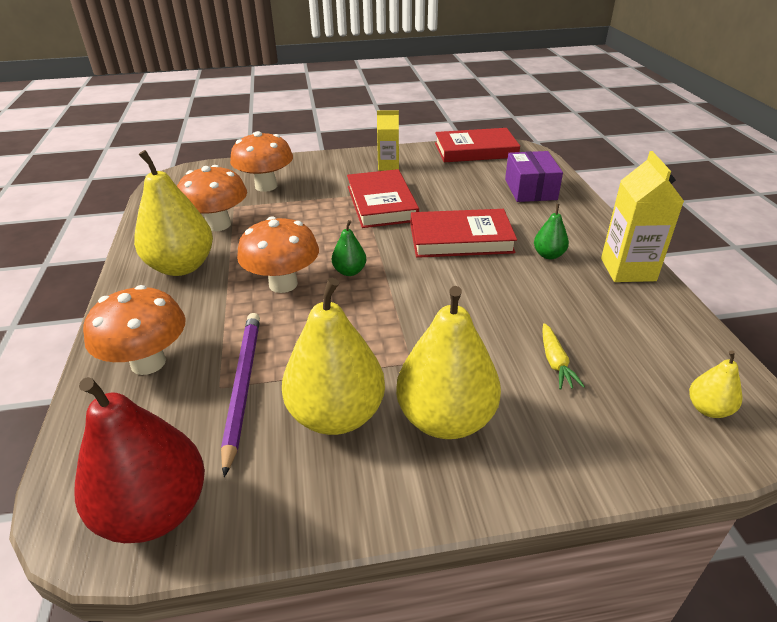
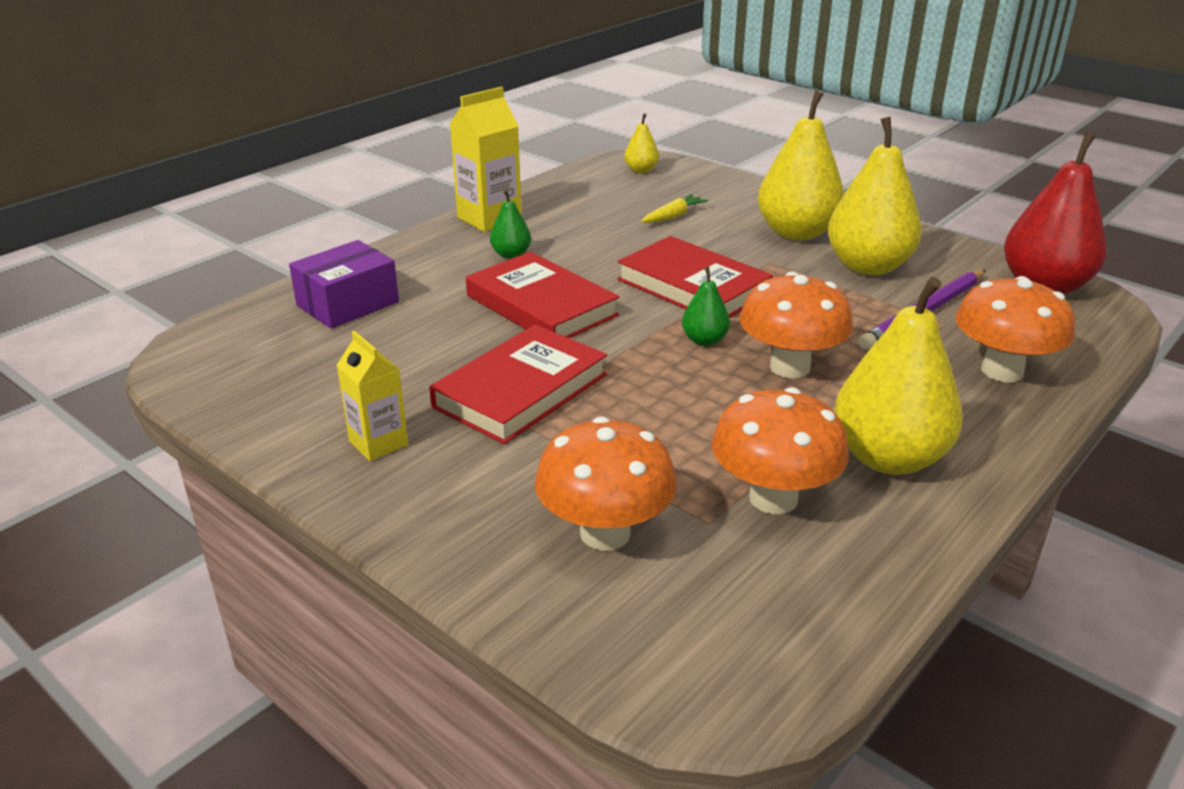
camera: 130 degrees left, 5 degrees down
(475, 150) = (225, 387): red book -> red book (693, 287)

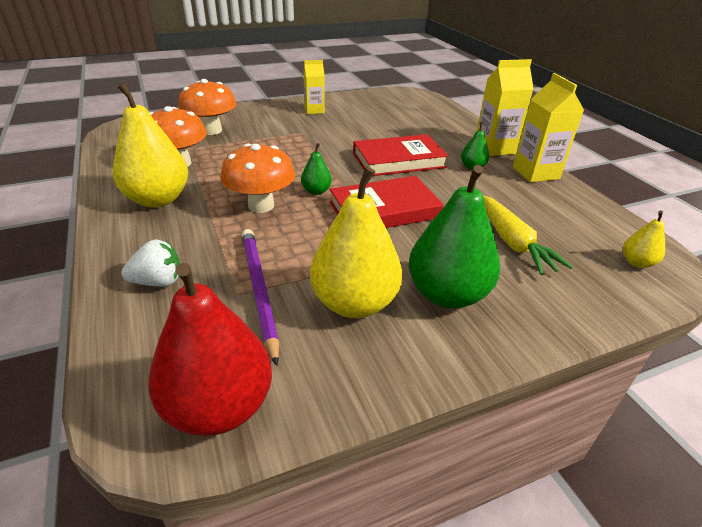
camera: 115 degrees right, 5 degrees up
(348, 304) = (437, 122): purple box -> none
(430, 249) = (494, 148): none -> yellow carton
(521, 391) = (320, 138): red book -> none
(673, 216) = (513, 243): yellow carrot -> yellow carrot, size x1.72
(796, 233) = (447, 294): yellow pear -> green pear
(1002, 371) = (158, 282): orange mushroom -> white strawberry

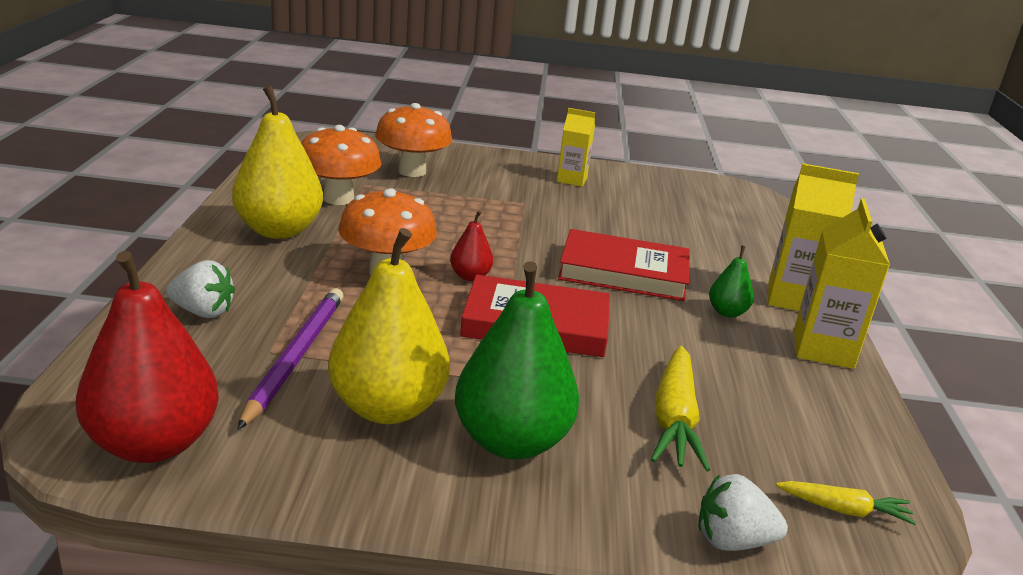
camera: 25 degrees right, 10 degrees down
(316, 191) = (470, 276): green pear -> red pear
(612, 305) = (732, 541): none -> white strawberry
(636, 262) = (844, 510): yellow pear -> yellow carrot

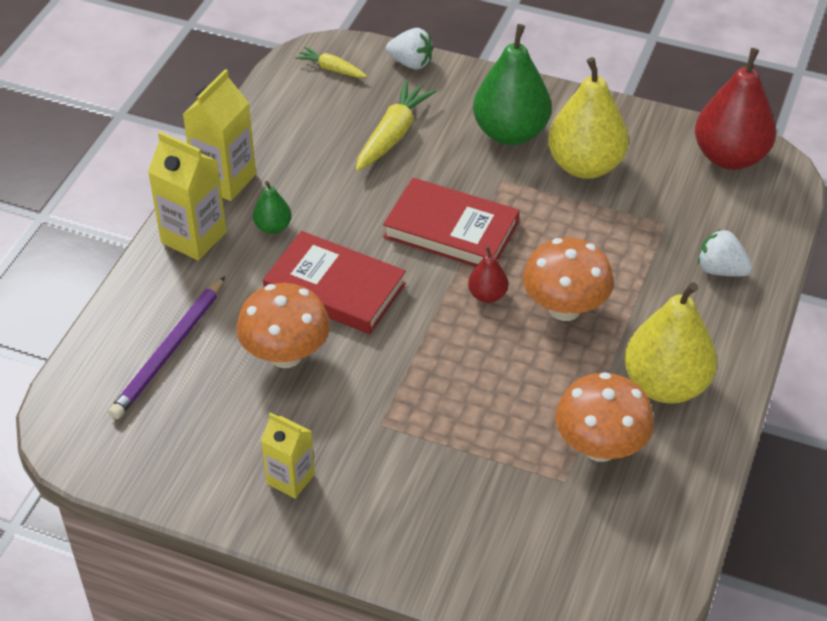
camera: 160 degrees left, 20 degrees up
(295, 357) = (646, 215): purple pencil -> purple pencil (169, 351)
(412, 171) = (499, 513): orange mushroom -> orange mushroom (286, 355)

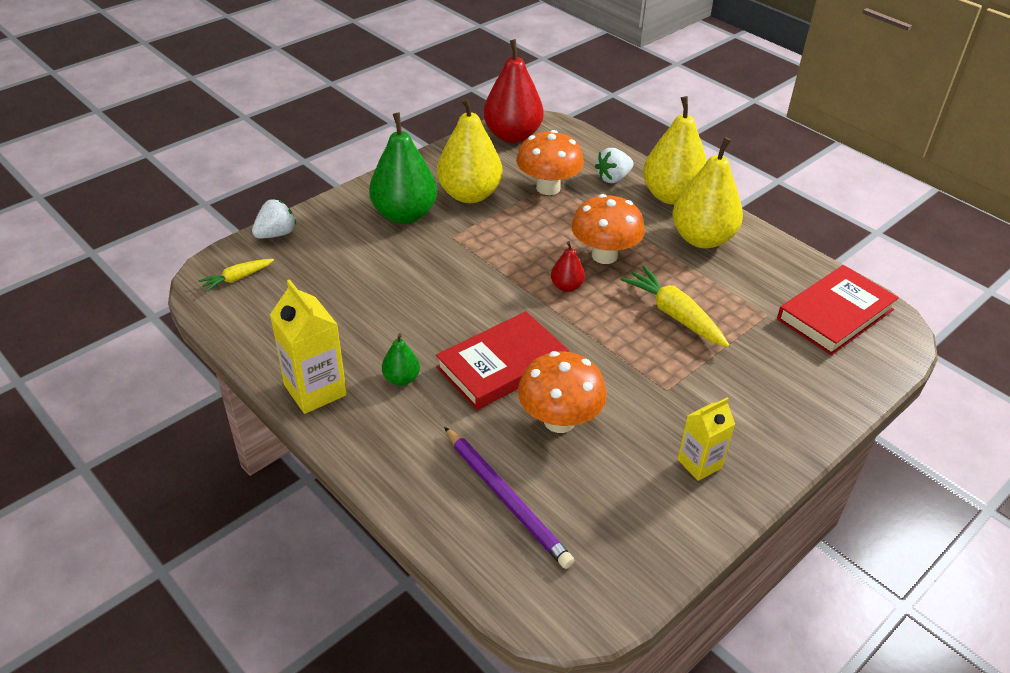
camera: 65 degrees left, 5 degrees down
(194, 237) = (373, 435): yellow carton -> none
(393, 135) = (351, 272): yellow carrot -> yellow carrot (674, 315)
(451, 230) = (484, 280): red book -> red book (835, 314)
(600, 447) = (743, 287): orange mushroom -> orange mushroom (548, 188)
(730, 333) = (671, 196): none -> yellow pear

